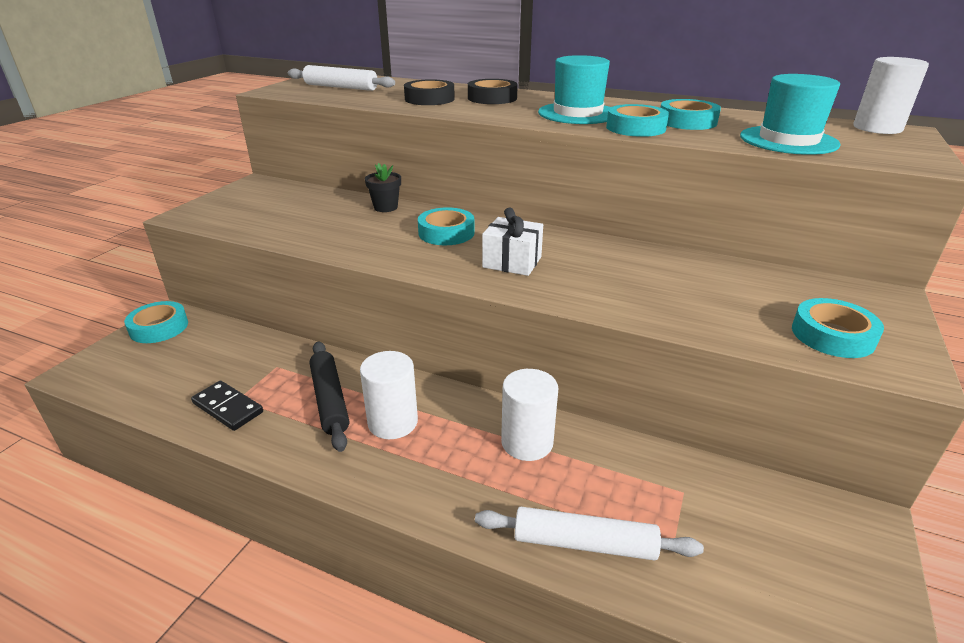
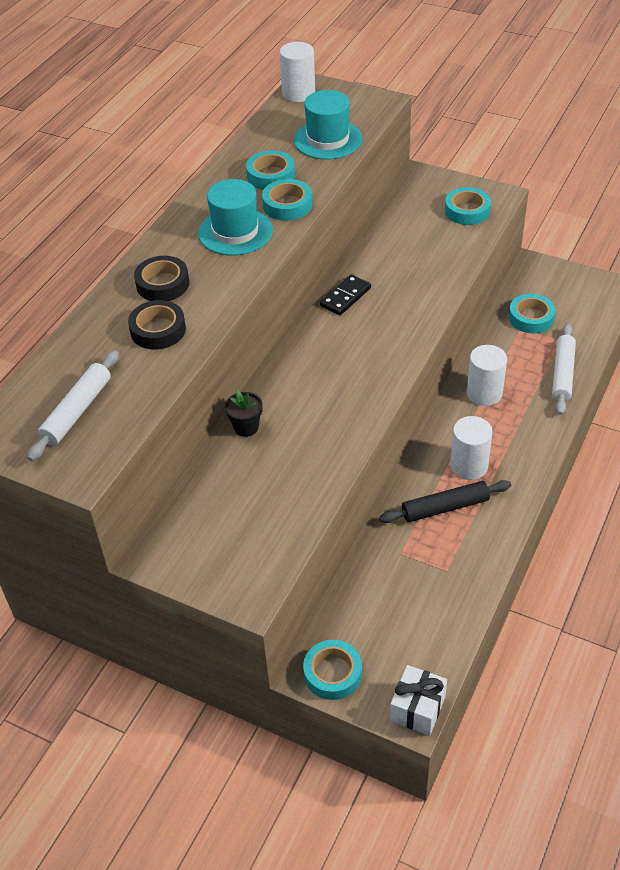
camera: 85 degrees left, 15 degrees up
(228, 408) = (458, 574): black domino -> black domino (345, 297)
(446, 233) = (312, 380): turquoise tape -> turquoise tape (531, 318)
(512, 262) = (371, 340): white gift -> white gift (417, 708)

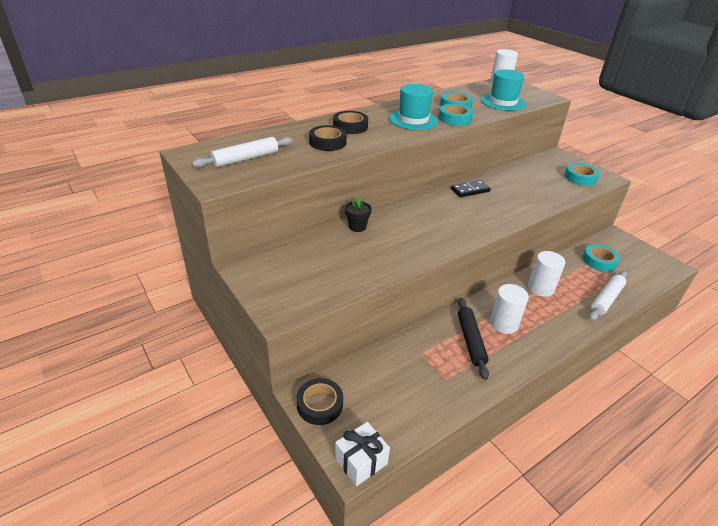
camera: 25 degrees right, 10 degrees down
(332, 673) = (320, 404): turquoise tape -> black tape
(445, 508) = (470, 340): black rolling pin -> black rolling pin turned 75 degrees clockwise

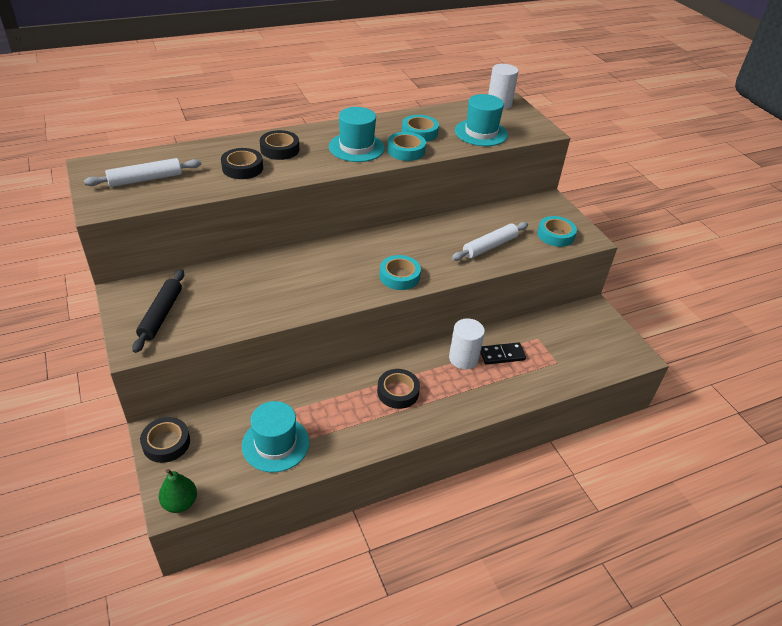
camera: 10 degrees right, 5 degrees up
(357, 227) = (261, 264): black flower pot -> none
(361, 461) = (180, 503): white gift -> green pear
(422, 387) = (275, 444): none -> turquoise hat
(470, 190) = (412, 235): black domino -> black domino (502, 355)
(470, 340) = (351, 404): black rolling pin -> black rolling pin (161, 315)
(503, 323) = (398, 392): white cylinder -> black tape
(599, 261) = (553, 337): turquoise tape -> turquoise tape (399, 276)
(606, 299) = (532, 383): white rolling pin -> white rolling pin (490, 246)

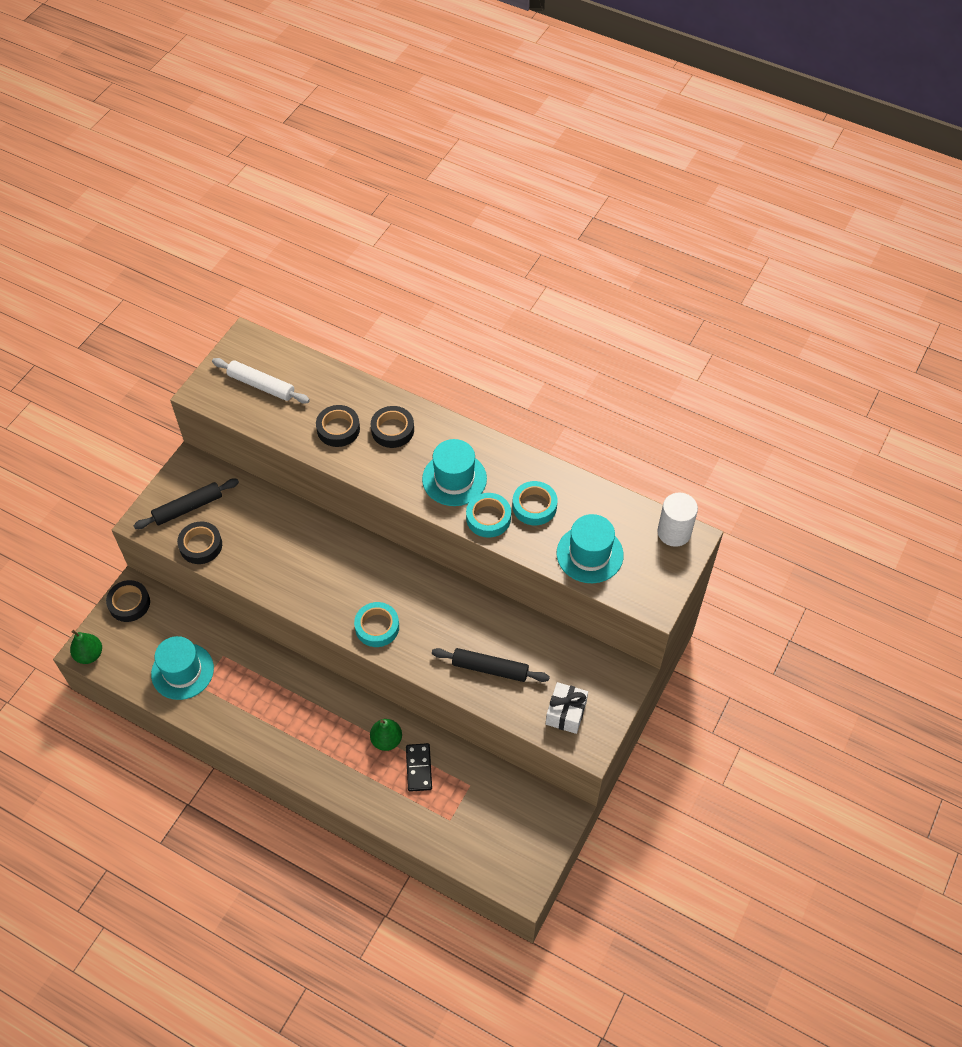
camera: 55 degrees right, 15 degrees up
(398, 392) = (303, 716): black tape -> black tape (201, 545)
(463, 358) = (386, 740): white cylinder -> green pear
(490, 246) = (490, 669): white rolling pin -> black rolling pin
(502, 355) = (419, 768): black domino -> black domino turned 45 degrees clockwise
(555, 235) = (566, 713): turquoise tape -> white gift

